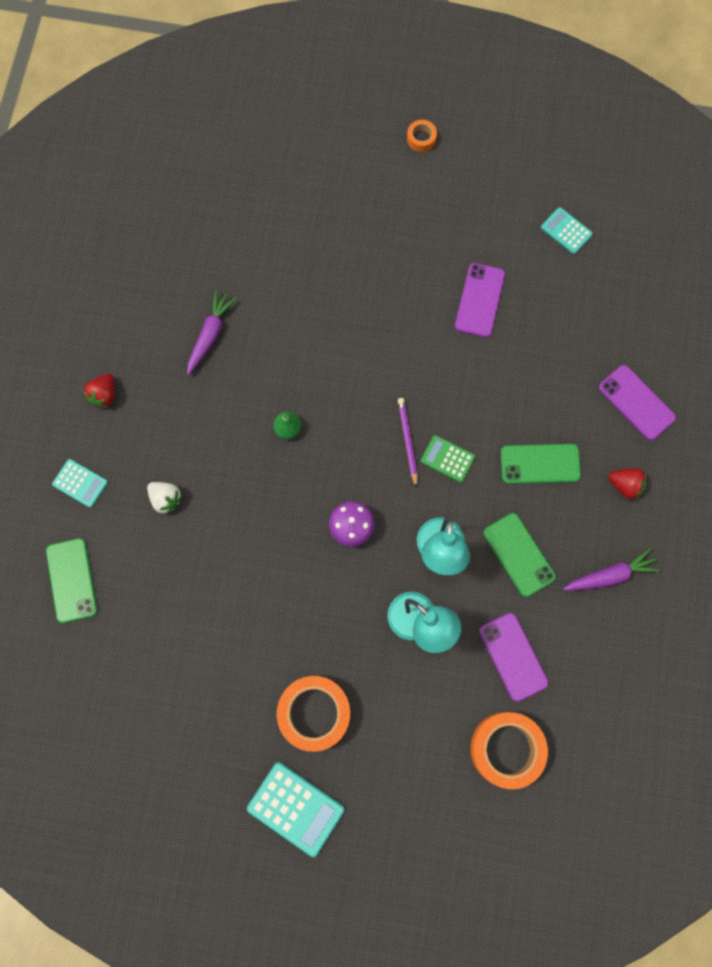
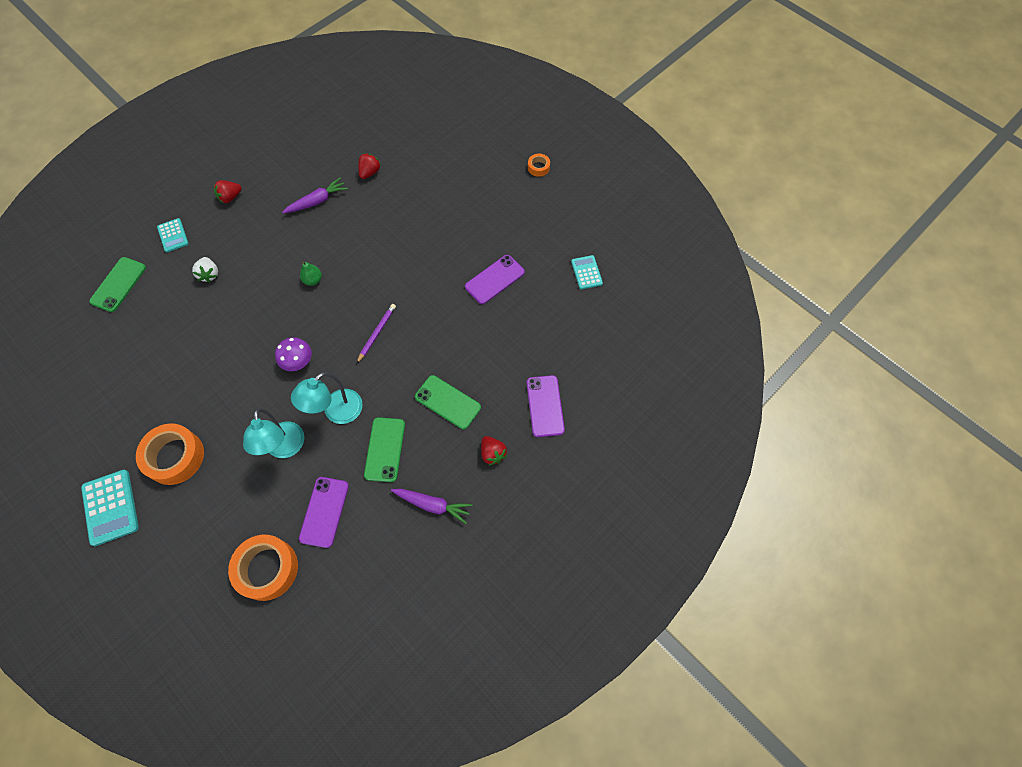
camera: 35 degrees right, 10 degrees down
(239, 262) = (370, 172): none -> red strawberry
(447, 459) = (392, 360): green calculator -> none

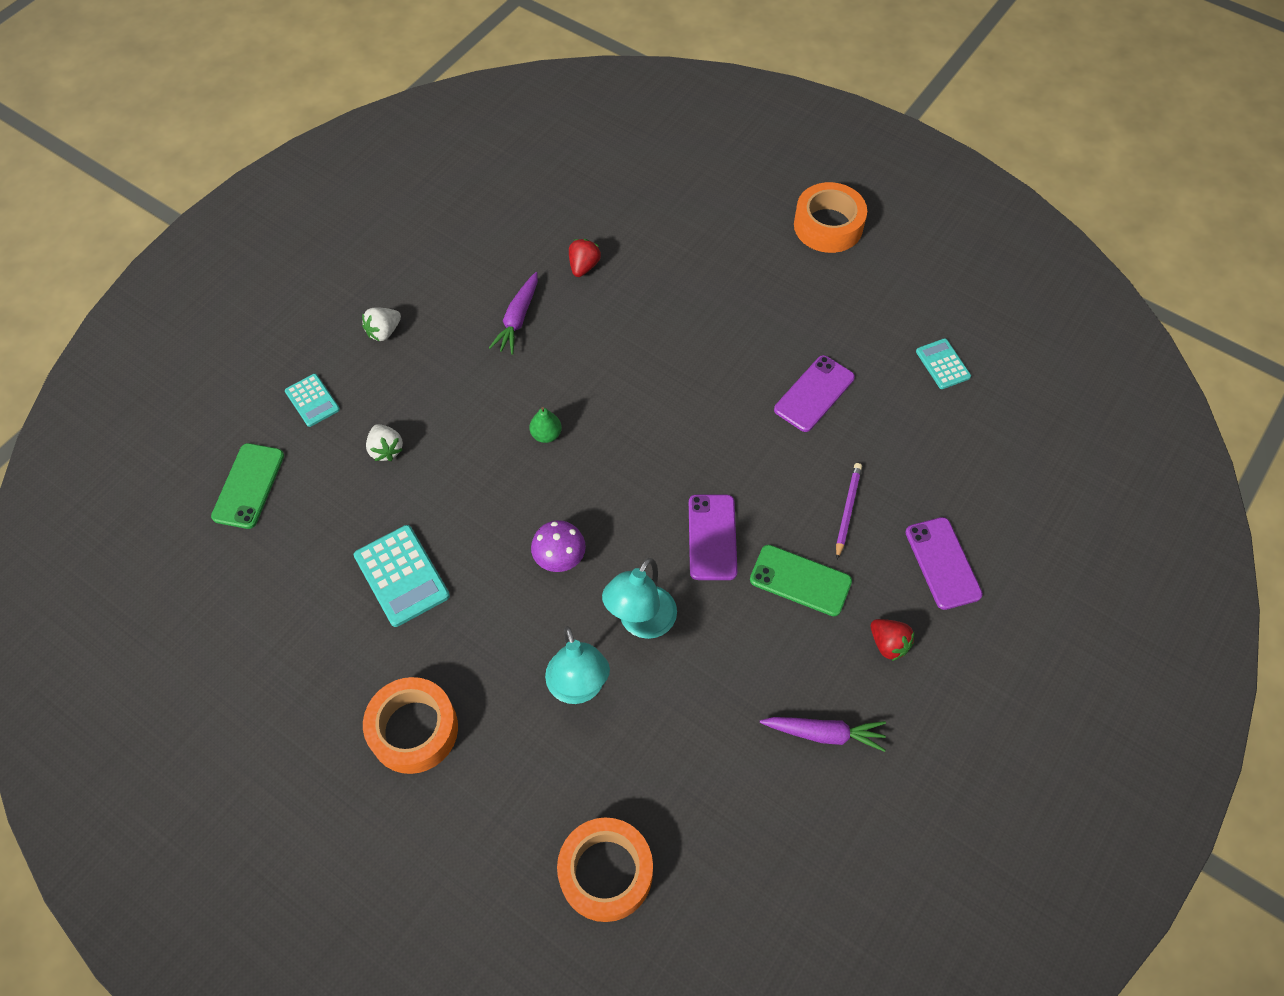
camera: 10 degrees left, 5 degrees down
(111, 507) = (336, 823): turquoise calculator -> turquoise calculator (402, 576)
(230, 197) = (384, 332): red strawberry -> white strawberry
(317, 201) = (518, 319): purple carrot -> purple carrot turned 150 degrees clockwise
(324, 512) = (666, 772): purple phone -> purple phone (712, 537)
(377, 333) = (665, 497): purple pencil -> purple pencil (847, 510)
(385, 449) = (729, 665): green phone -> none
(538, 167) = (828, 226): orange tape -> orange tape, size x2.12

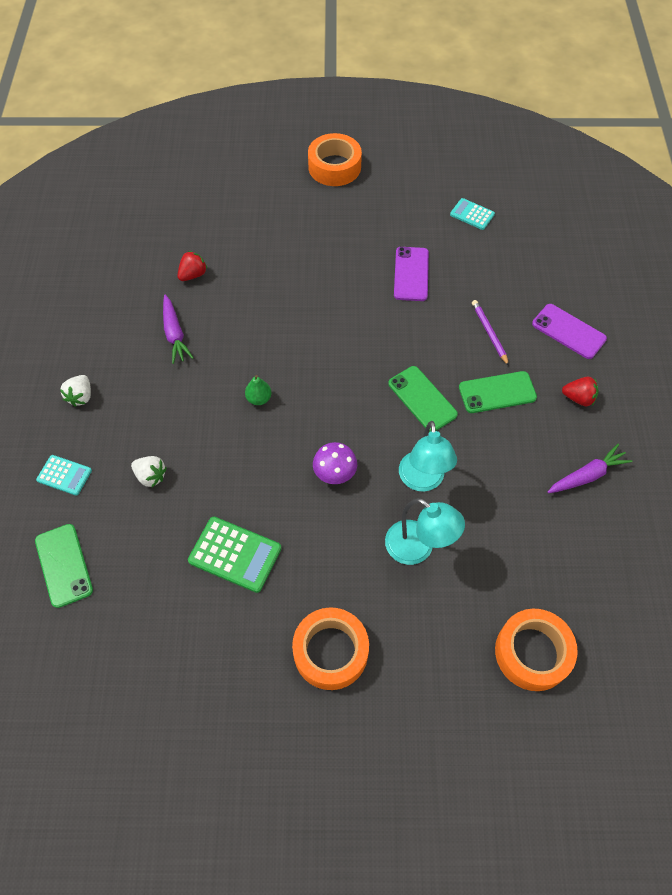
camera: 35 degrees left, 0 degrees up
(402, 576) = (235, 554): turquoise calculator -> green calculator
(584, 266) = (193, 275): red strawberry -> red strawberry turned 60 degrees clockwise
(712, 537) = (422, 399): purple phone -> green phone

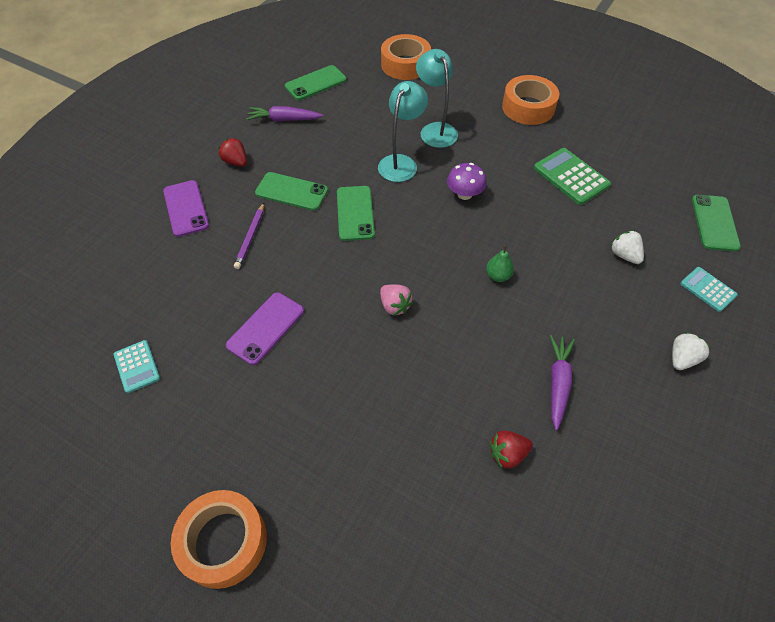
camera: 150 degrees left, 5 degrees down
(328, 333) = (394, 306): none -> pink strawberry
(607, 552) = (315, 83): none -> green phone

